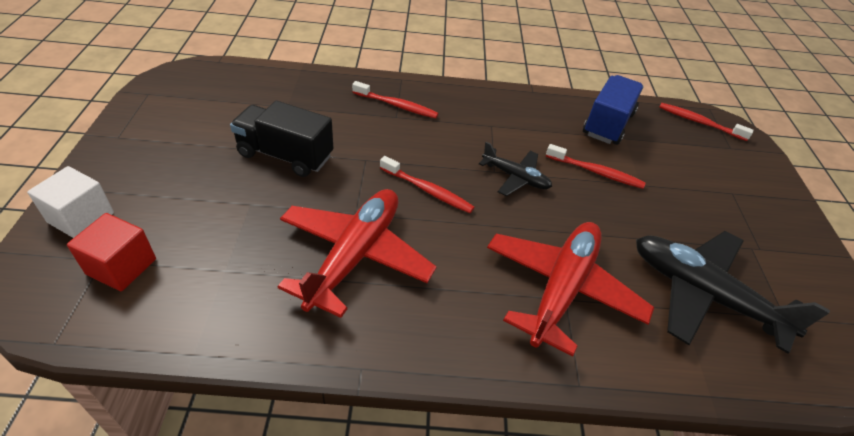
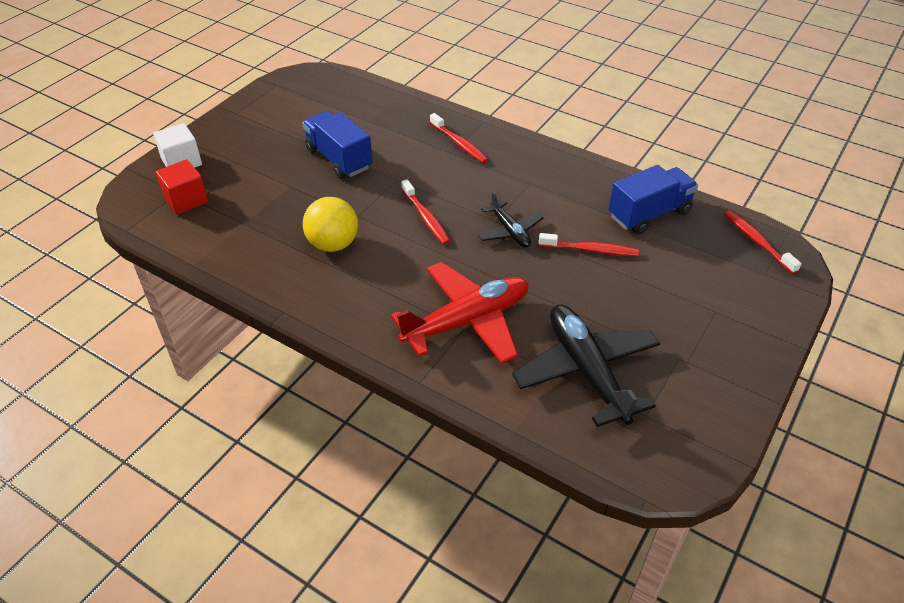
camera: 35 degrees right, 0 degrees up
(285, 155) = (339, 159): black truck -> blue truck
(355, 256) = (333, 244): red plane -> yellow ball
(596, 172) = (590, 250): red toothbrush -> red toothbrush turned 45 degrees counterclockwise

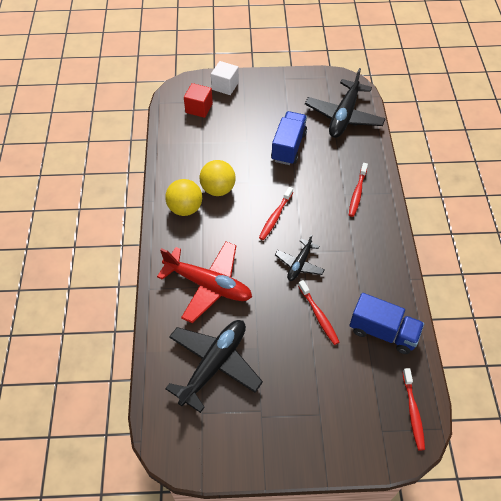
camera: 55 degrees right, 10 degrees up
(329, 287) = (185, 208): none -> yellow ball
(346, 101) = (344, 116): none -> black plane
(757, 241) = (413, 412): red toothbrush -> red toothbrush turned 150 degrees clockwise

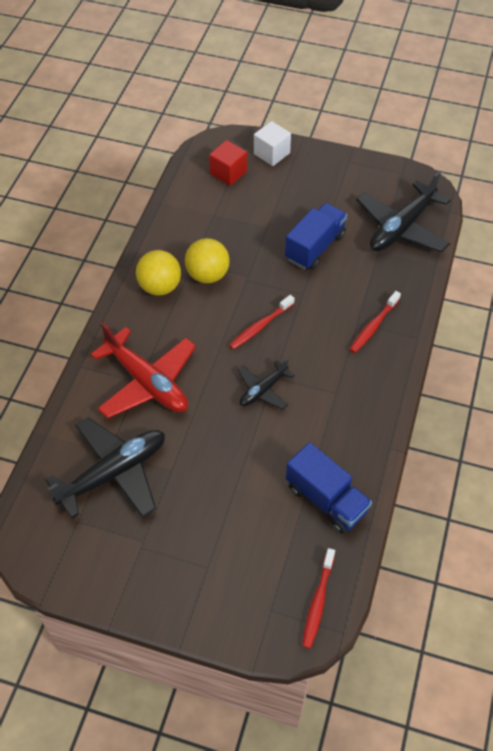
camera: 20 degrees right, 0 degrees up
(318, 315) = (258, 456): red toothbrush -> none

